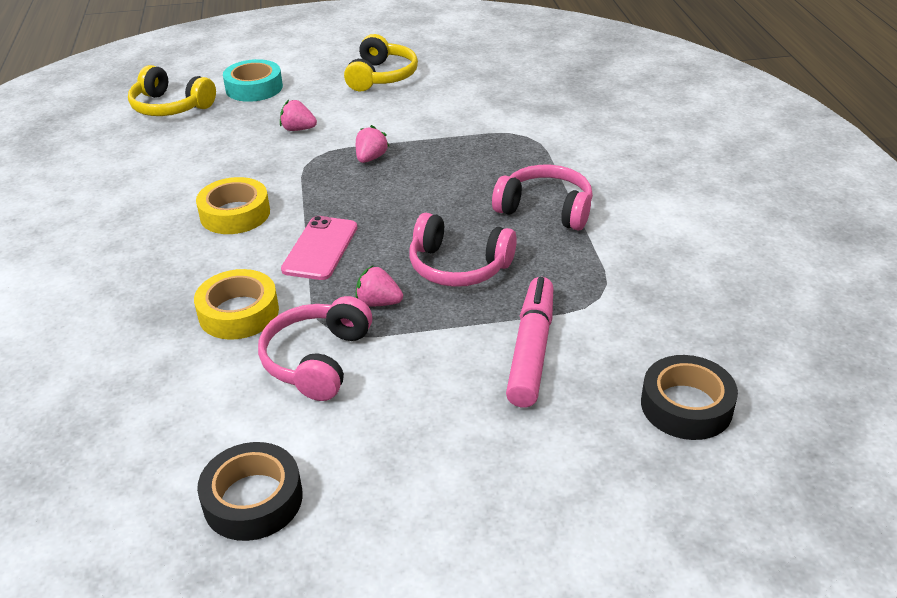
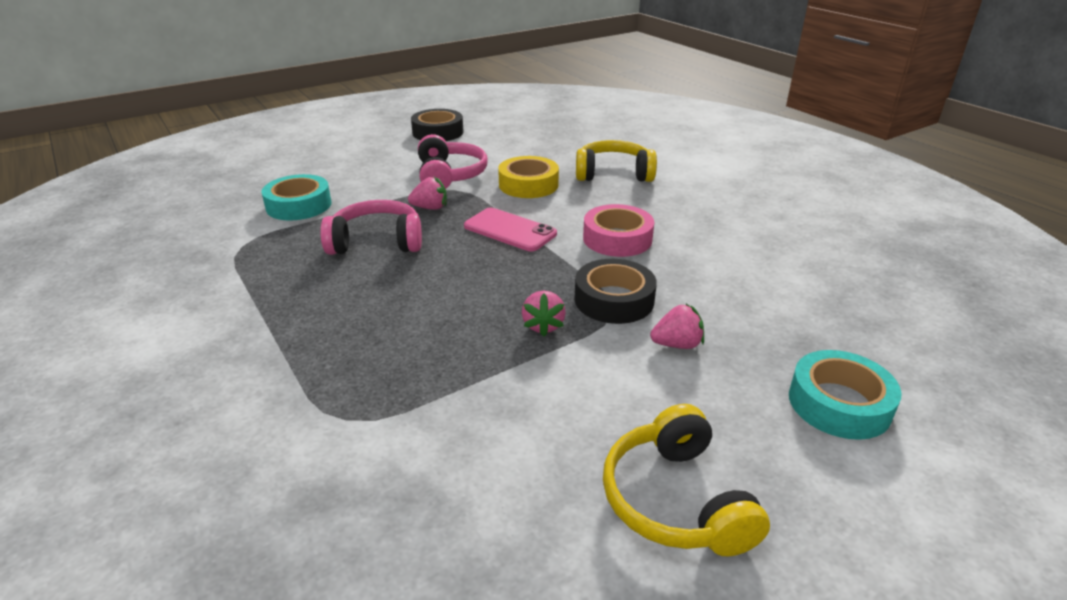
camera: 155 degrees right, 5 degrees down
(171, 107) = (884, 337): yellow headphones -> yellow headphones (613, 174)
(235, 214) = (617, 239): yellow tape -> pink tape
(320, 248) = (510, 230): pink phone -> pink phone turned 45 degrees counterclockwise
(531, 350) = (299, 205): pink marker -> turquoise tape
(545, 209) = (300, 311): pink headphones -> none
(686, 406) = (184, 200): black tape -> black tape (614, 300)

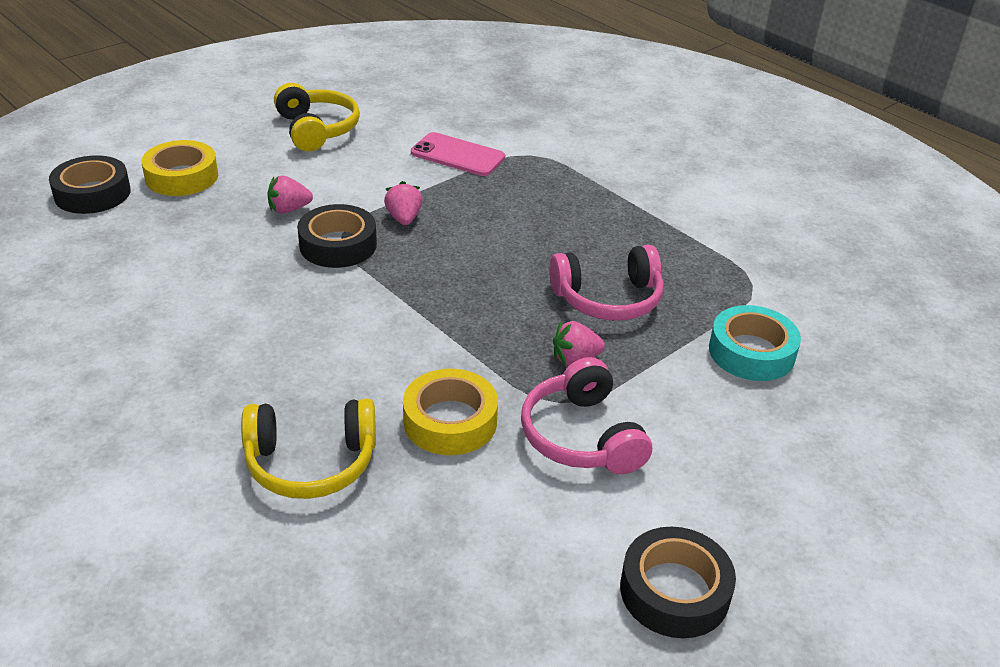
camera: 170 degrees right, 5 degrees up
(510, 230) = (458, 326): pink phone -> pink phone (457, 155)
(617, 239) = (324, 321): pink tape -> none
(839, 403) = (182, 177): turquoise tape -> yellow tape
(935, 381) = (92, 193): none -> black tape

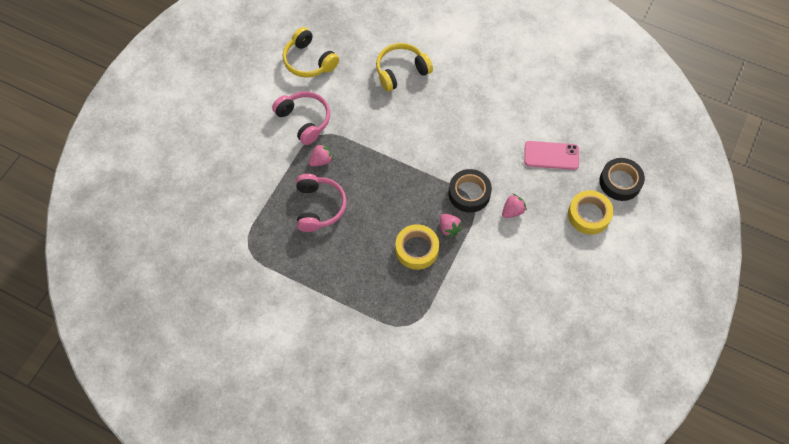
camera: 160 degrees right, 25 degrees up
(316, 129) = (552, 295): yellow headphones -> yellow headphones (309, 61)
(450, 421) = (359, 108): yellow tape -> yellow tape (417, 249)
(457, 155) = (452, 304): pink phone -> pink phone (551, 155)
(608, 299) = (319, 207): pink headphones -> pink headphones turned 120 degrees clockwise
(674, 591) = (252, 69): black tape -> none
(751, 352) = (242, 196): turquoise tape -> none

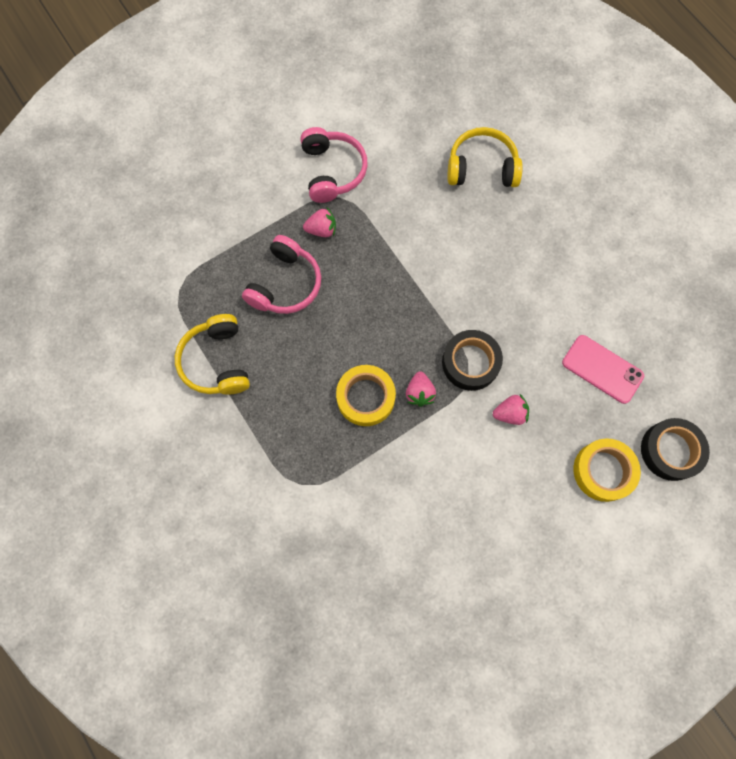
camera: 30 degrees right, 10 degrees up
(309, 61) = (381, 101): yellow headphones -> yellow headphones (217, 361)

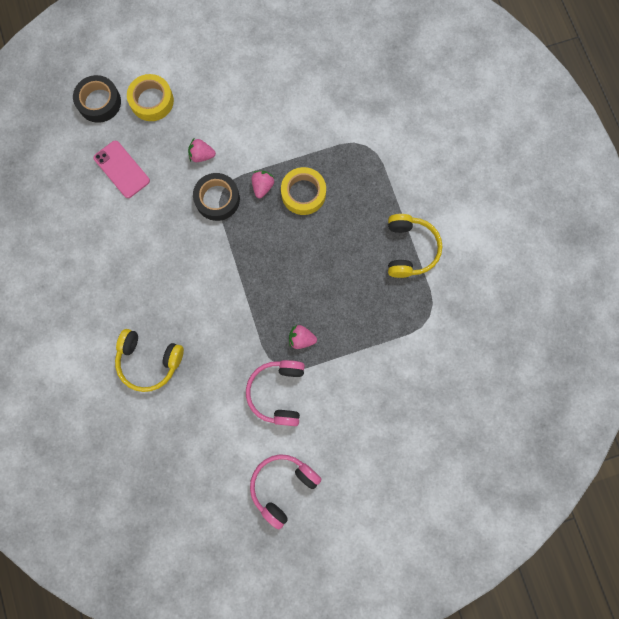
camera: 165 degrees left, 5 degrees up
(285, 284) = (342, 298): pink headphones -> pink headphones (283, 486)

